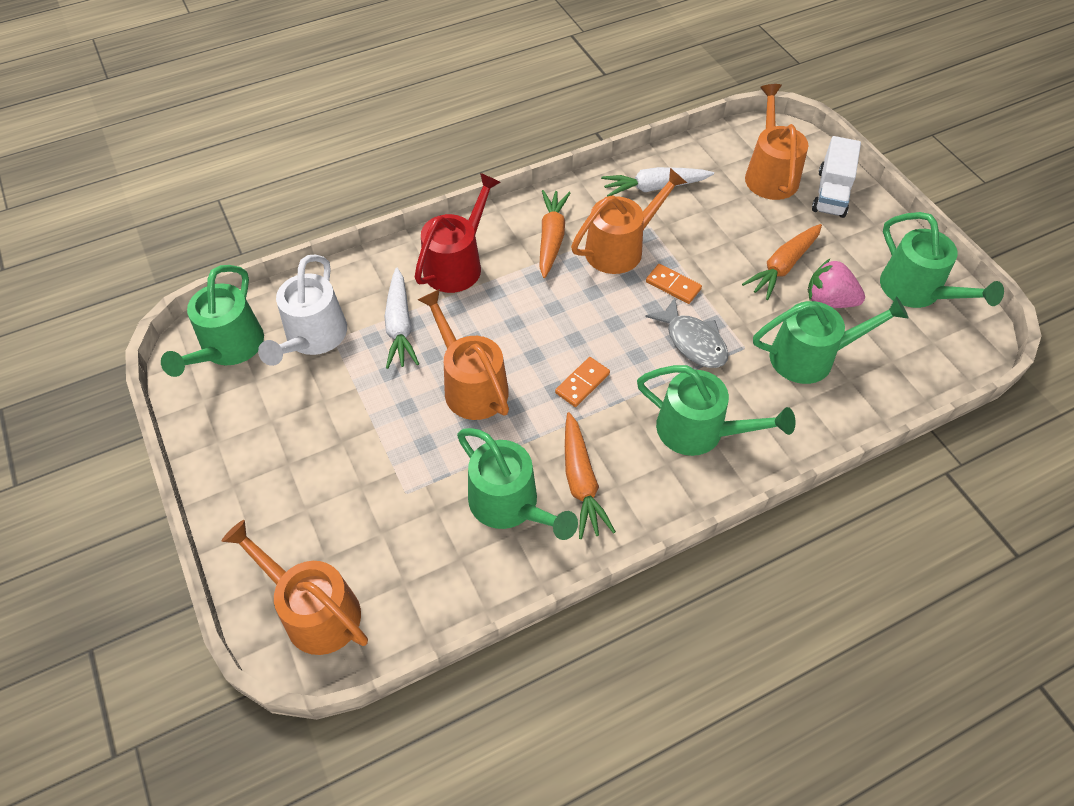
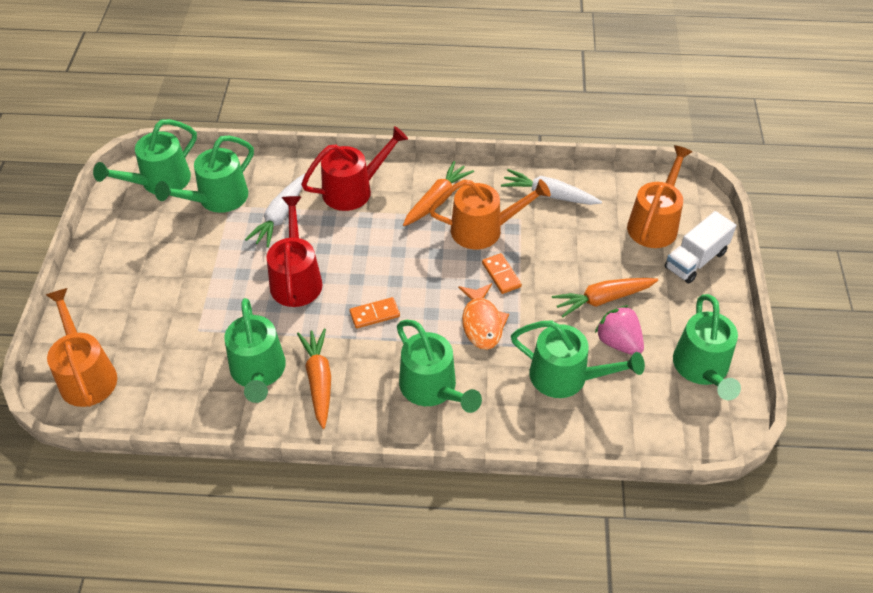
camera: 30 degrees right, 5 degrees down
(313, 338) = (217, 199): white watering can -> green watering can
(471, 385) = (296, 279): orange watering can -> red watering can
(581, 481) = (319, 381): orange carrot -> orange carrot turned 150 degrees clockwise
(693, 341) = (482, 323): grey fish -> orange fish

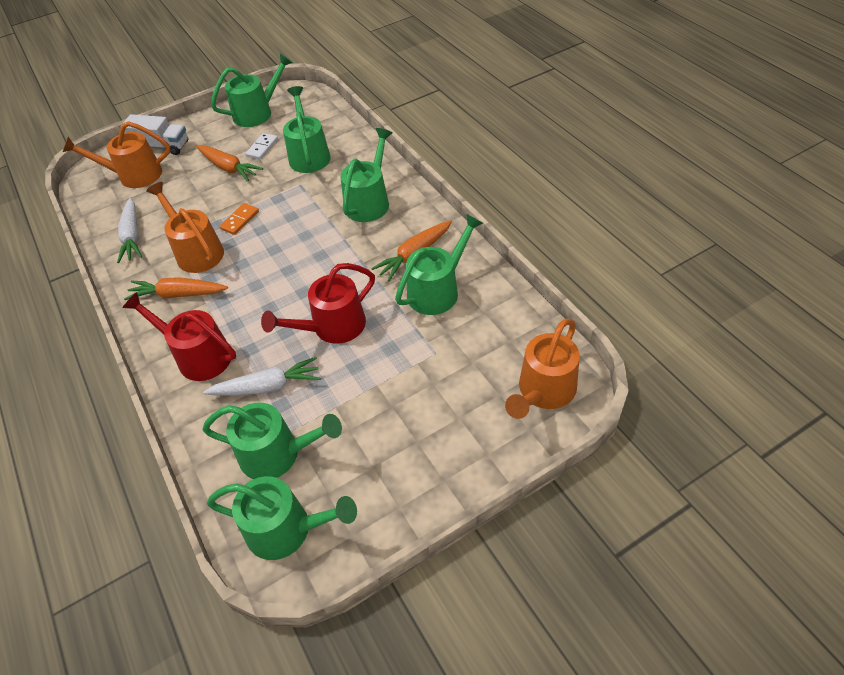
camera: 120 degrees left, 0 degrees up
(374, 314) = (330, 262): orange domino -> none
(482, 323) = (294, 208): orange fish -> none
(618, 342) = (262, 148): pink strawberry -> white domino

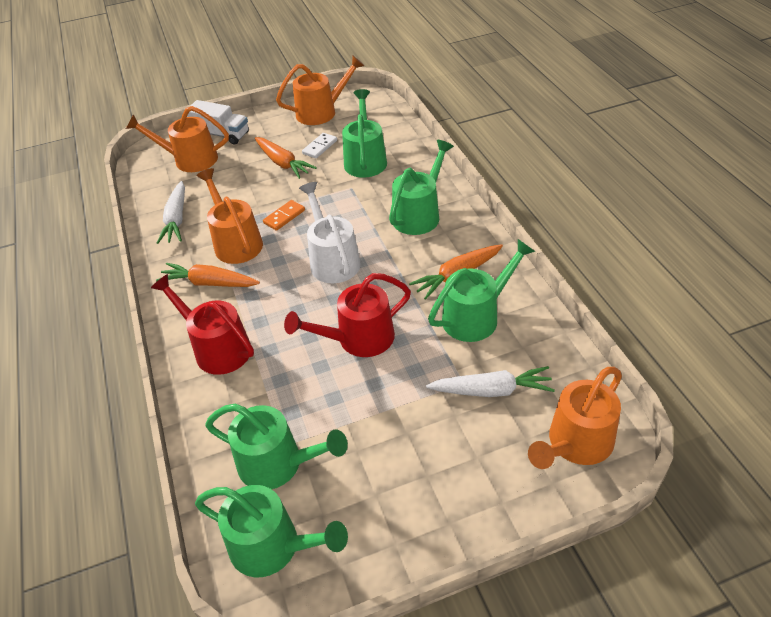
camera: 10 degrees right, 5 degrees down
(257, 113) = (321, 112): green watering can -> orange watering can
(267, 386) = (280, 391): white carrot -> white carrot (491, 390)
(294, 256) = (332, 260): none -> white watering can

